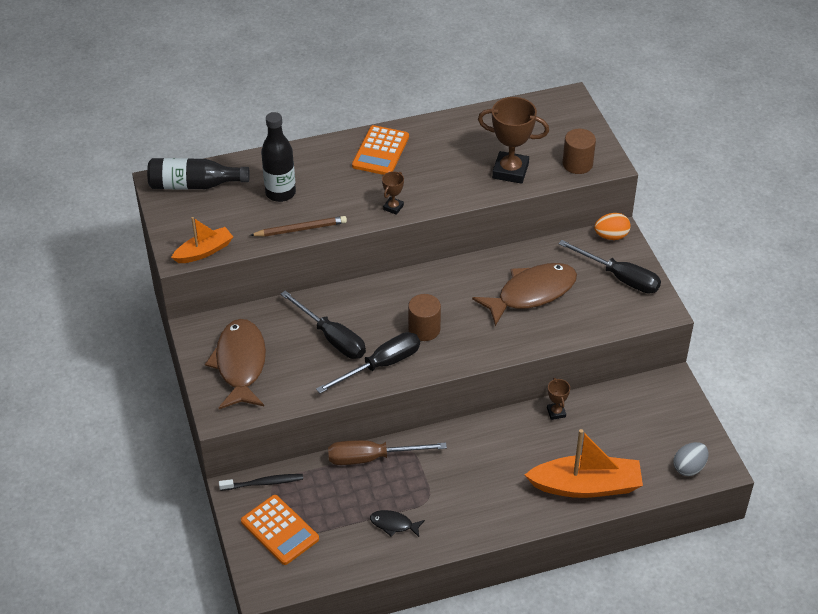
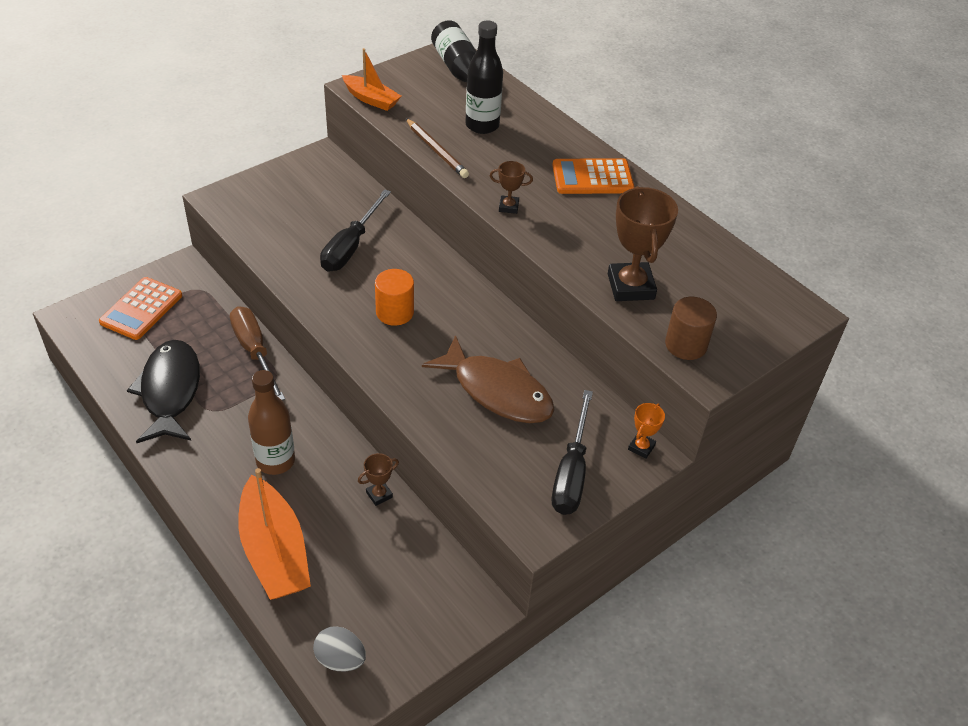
camera: 65 degrees right, 0 degrees up
(240, 364) = (288, 194): brown fish -> none
(263, 483) = (197, 282): black toothbrush -> none
(381, 365) = (326, 291): black screwdriver -> none
(394, 524) = (170, 391): black fish -> black fish, size x2.18
(424, 329) = (395, 312): brown cylinder -> orange cylinder
(499, 468) = (275, 461): none -> brown bottle
(611, 236) = (641, 447): orange egg -> orange trophy

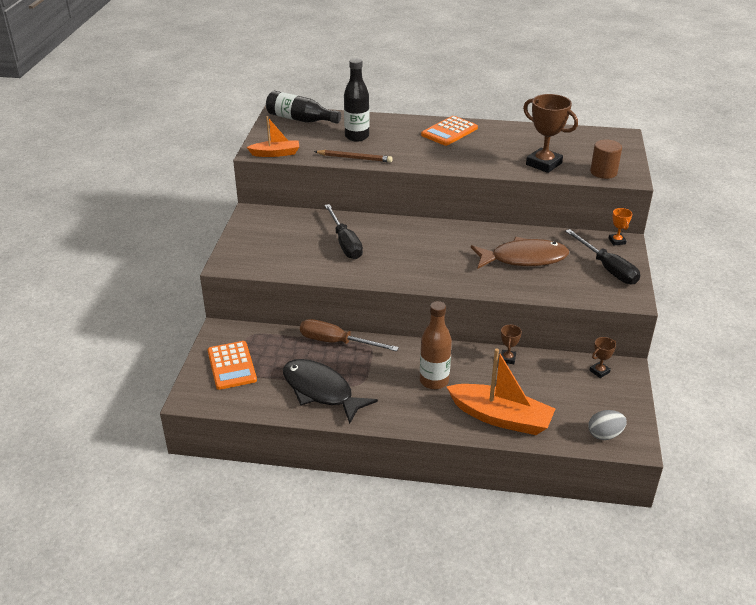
camera: 40 degrees left, 10 degrees down
(395, 312) = (420, 257): orange cylinder -> none
(508, 207) = (434, 163): brown trophy -> brown trophy (599, 371)

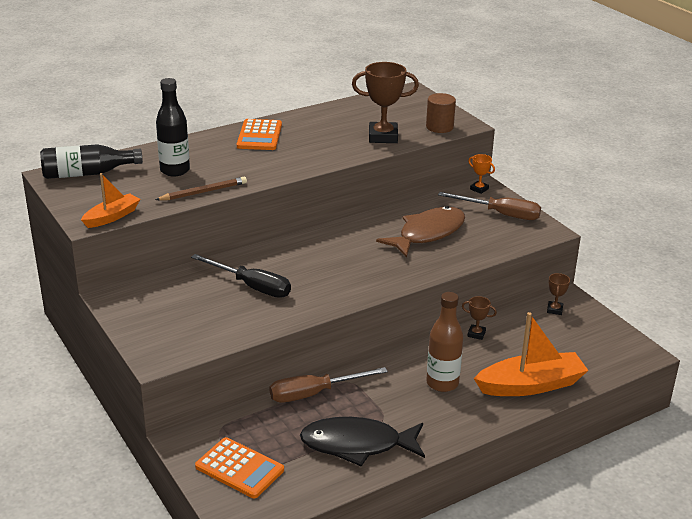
camera: 40 degrees left, 5 degrees down
(507, 358) = (476, 334): brown trophy -> brown trophy turned 45 degrees counterclockwise
(604, 435) = (617, 357): grey egg -> none
(607, 268) = (500, 214): black screwdriver -> brown screwdriver

